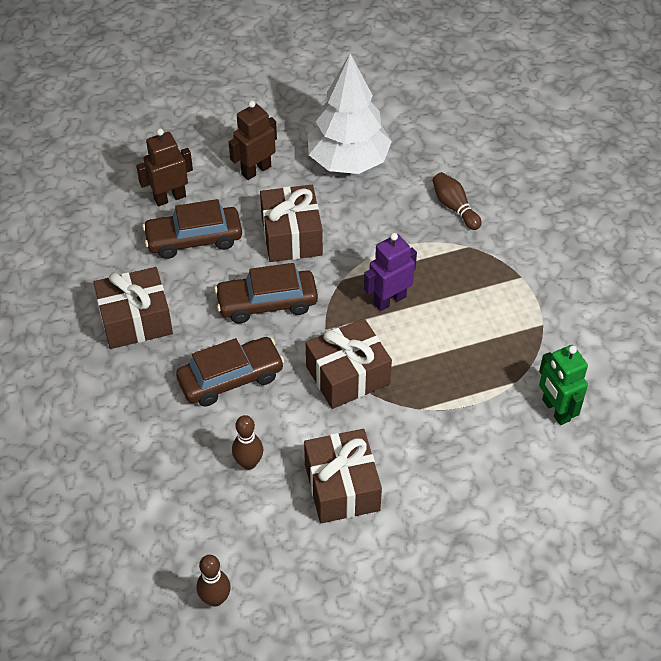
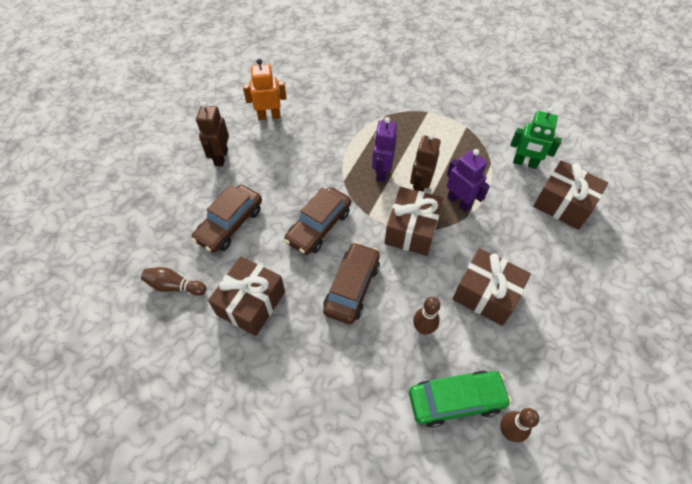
camera: 45 degrees left, 5 degrees up
(170, 198) = (184, 211): brown robot -> brown robot (419, 187)
(203, 538) = (456, 400): none -> green car
(291, 236) = (287, 178): brown gift -> brown gift (563, 204)
(348, 161) = (269, 116): white tree -> orange robot
(429, 389) = (459, 202): none -> purple robot
(454, 207) = (354, 101): brown bowling pin -> brown bowling pin (174, 286)

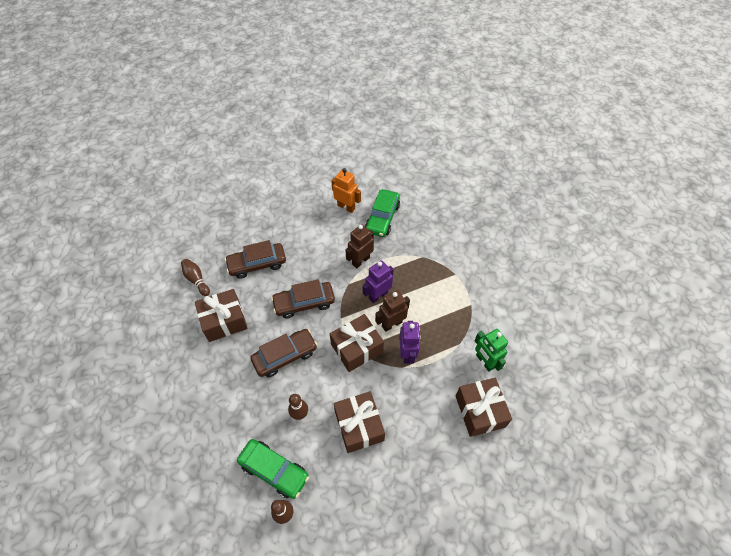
camera: 40 degrees right, 0 degrees up
(221, 157) = (292, 216): brown robot -> brown robot (360, 261)
(314, 105) = (382, 218): none -> green car

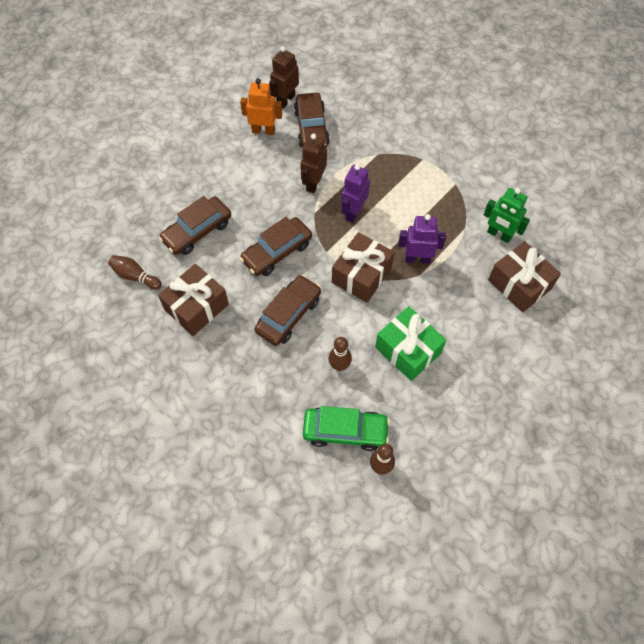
camera: 25 degrees left, 5 degrees up
(359, 426) = (408, 350): brown gift -> green gift
(382, 218) = (311, 128): green car -> brown car
(391, 324) = (384, 236): brown robot -> brown robot (285, 100)
(407, 353) = (417, 259): purple robot -> purple robot turned 60 degrees counterclockwise

